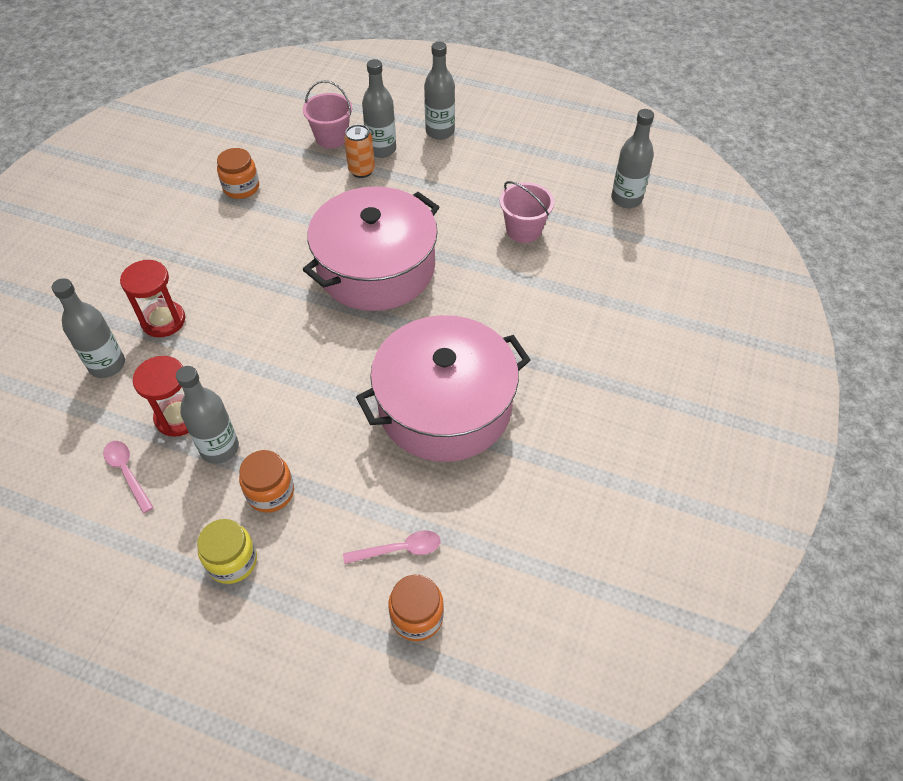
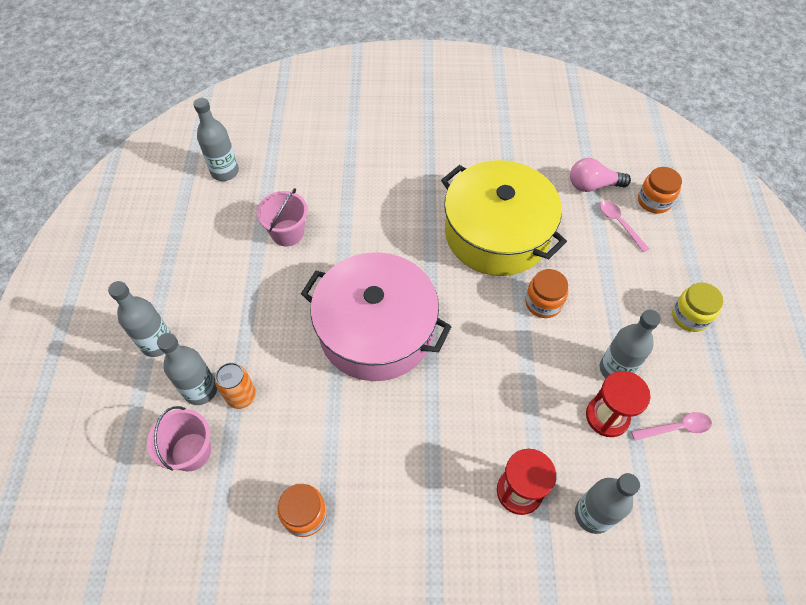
camera: 110 degrees left, 5 degrees up
(127, 472) = (676, 428): pink spoon -> pink spoon turned 135 degrees counterclockwise
(270, 492) = (628, 316): orange jar -> orange jar (543, 303)
(445, 406) = (497, 233): pink pot -> yellow pot
(475, 548) = (593, 185): none -> pink light bulb

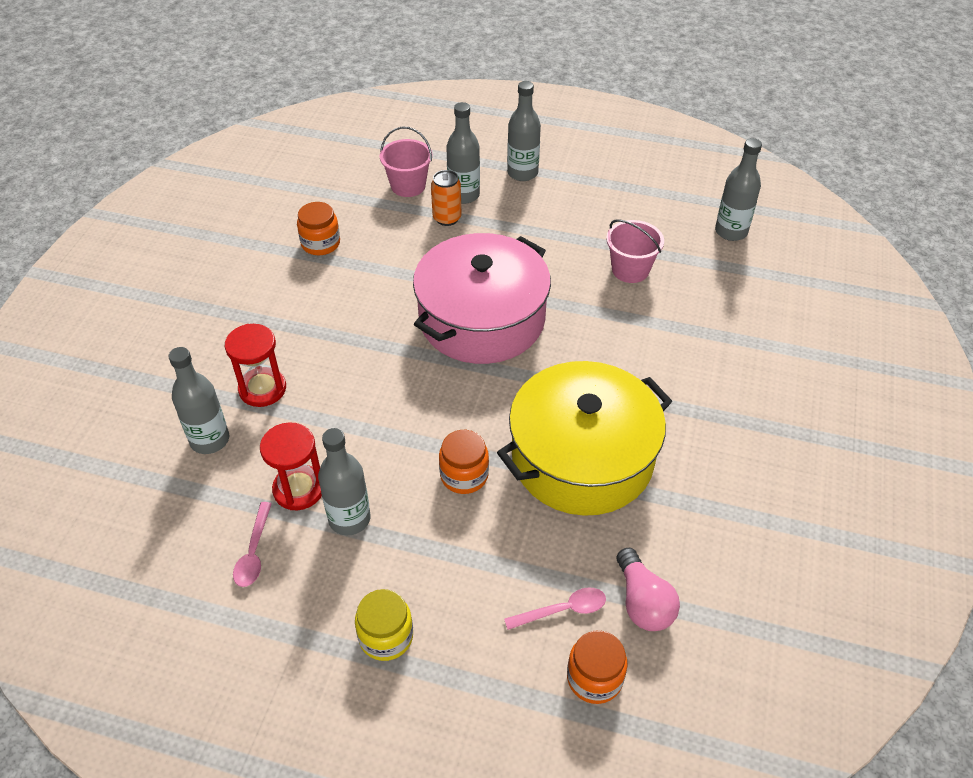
camera: 105 degrees right, 10 degrees down
(593, 185) = (643, 602): pink light bulb -> pink light bulb turned 150 degrees clockwise

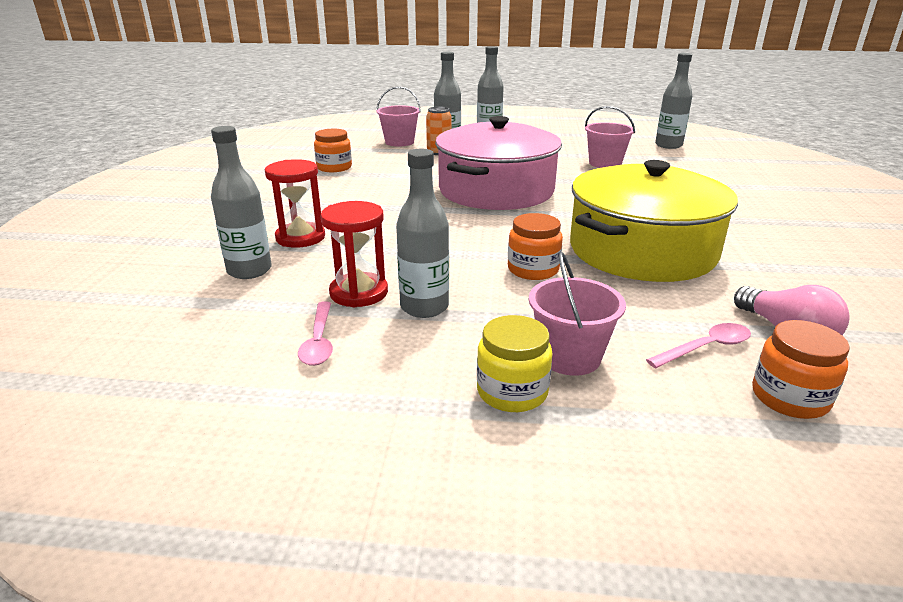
camera: 10 degrees left, 20 degrees down
(446, 604) = (569, 357): none -> pink bucket

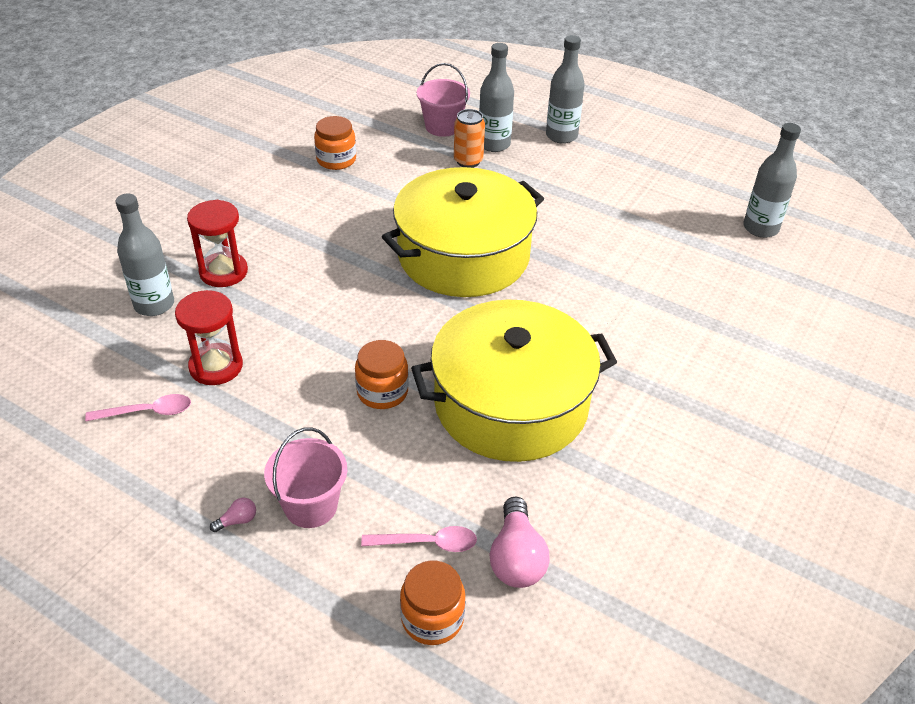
camera: 25 degrees right, 15 degrees up
(319, 341) = (147, 412): pink spoon -> pink spoon turned 120 degrees counterclockwise
(424, 307) = (252, 404): grey bottle -> none
(496, 190) = (463, 255): pink pot -> yellow pot
(512, 392) = (237, 521): yellow jar -> pink light bulb
(605, 163) = (636, 242): pink bucket -> none

